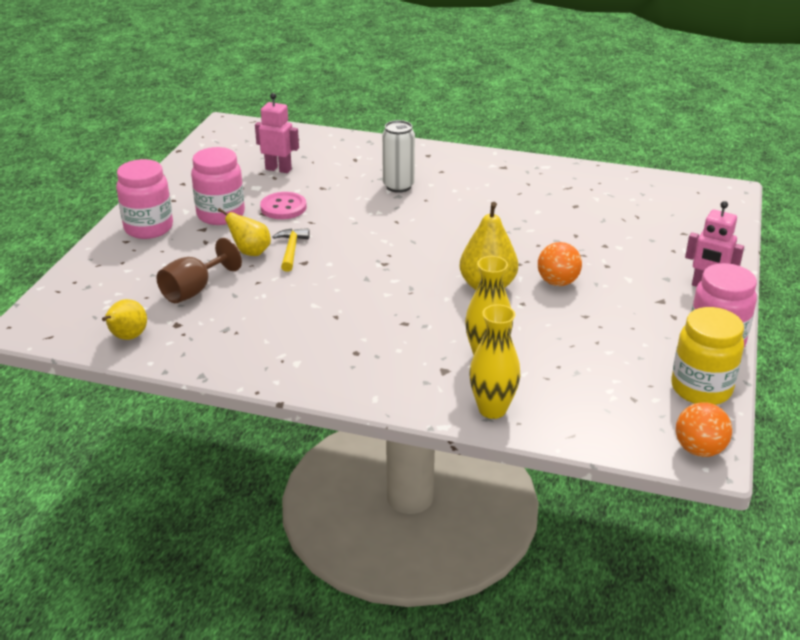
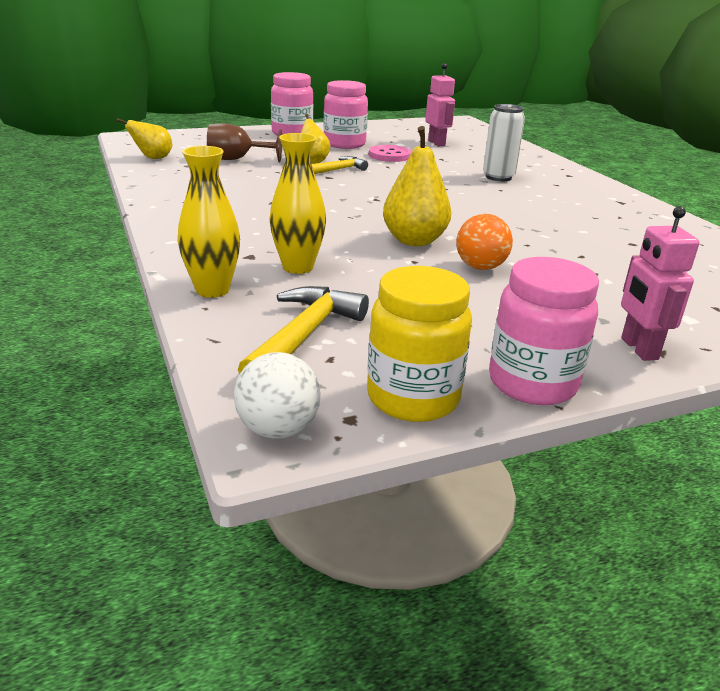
camera: 50 degrees right, 5 degrees down
(597, 397) = (304, 336): none -> yellow hammer
(699, 449) = (278, 429): orange ball -> white ball

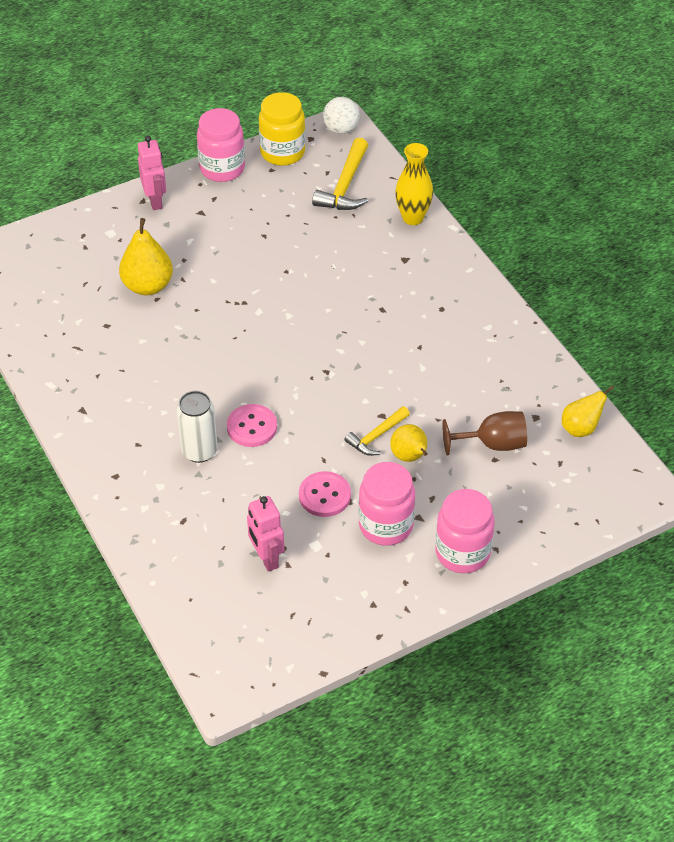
camera: 175 degrees right, 20 degrees up
(298, 267) = (367, 250): yellow vase -> none
(414, 241) = (287, 299): yellow pear -> yellow pear (148, 286)
(452, 182) = (252, 427): none -> pink button
(480, 267) = (238, 270): orange ball -> none

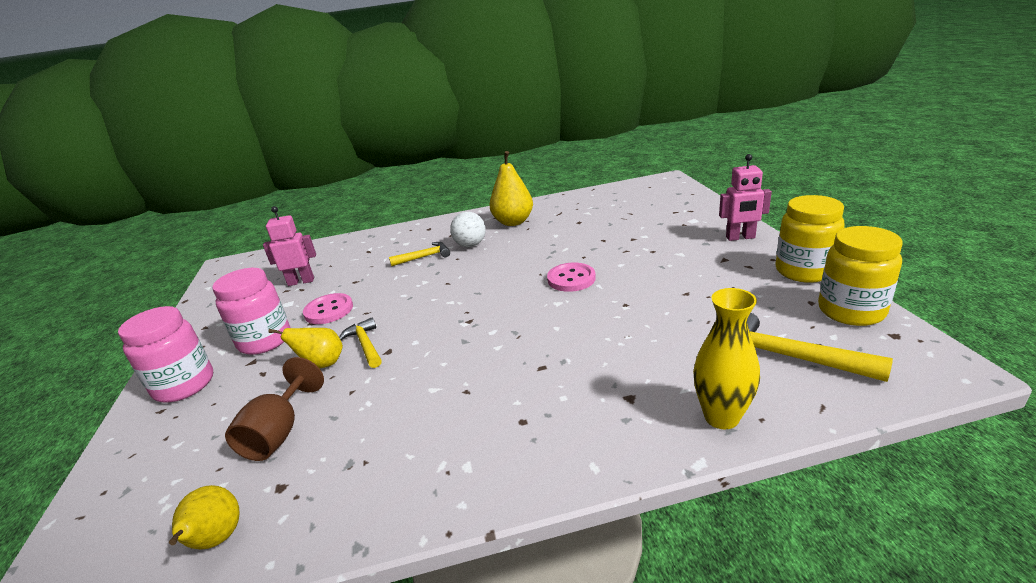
camera: 110 degrees right, 20 degrees down
(148, 286) = (620, 236): yellow pear -> yellow pear (513, 222)
(199, 451) = (424, 257): white can -> yellow hammer
(222, 168) = (803, 271): pink jar -> yellow jar
(252, 427) = (430, 279): pink button -> pink button (571, 279)
(341, 129) = (933, 364): white ball -> white ball (470, 245)

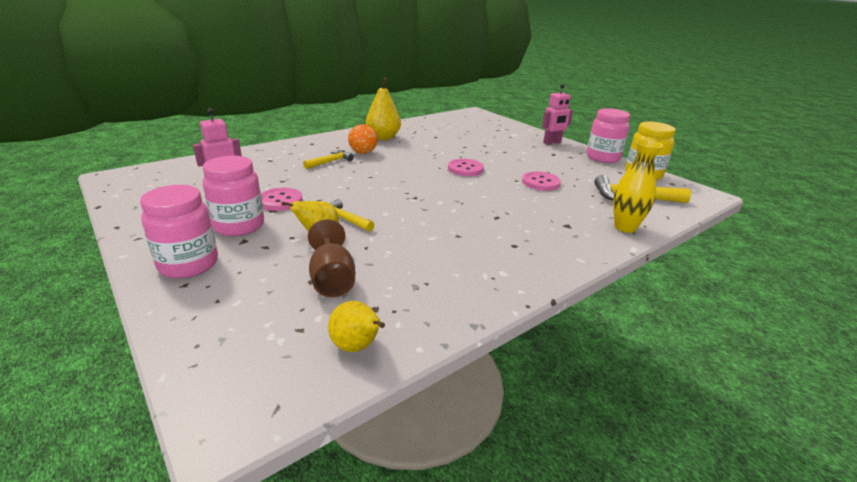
camera: 30 degrees left, 0 degrees up
(470, 245) = (363, 153): white ball -> orange ball
(657, 312) = (540, 182): none -> pink button
(803, 271) = (603, 158): yellow jar -> pink jar

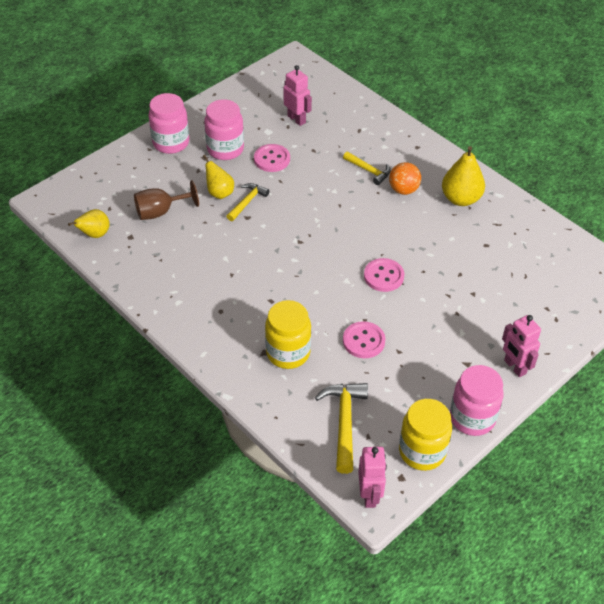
camera: 85 degrees right, 20 degrees up
(564, 214) = (288, 353): none -> yellow jar
(625, 227) = (268, 398): yellow vase -> none
(698, 195) = (369, 495): none -> pink robot

